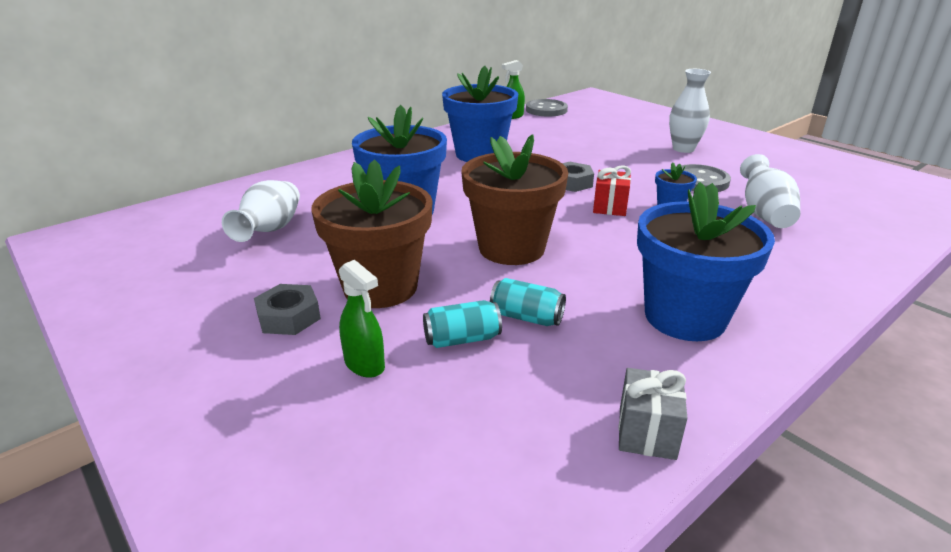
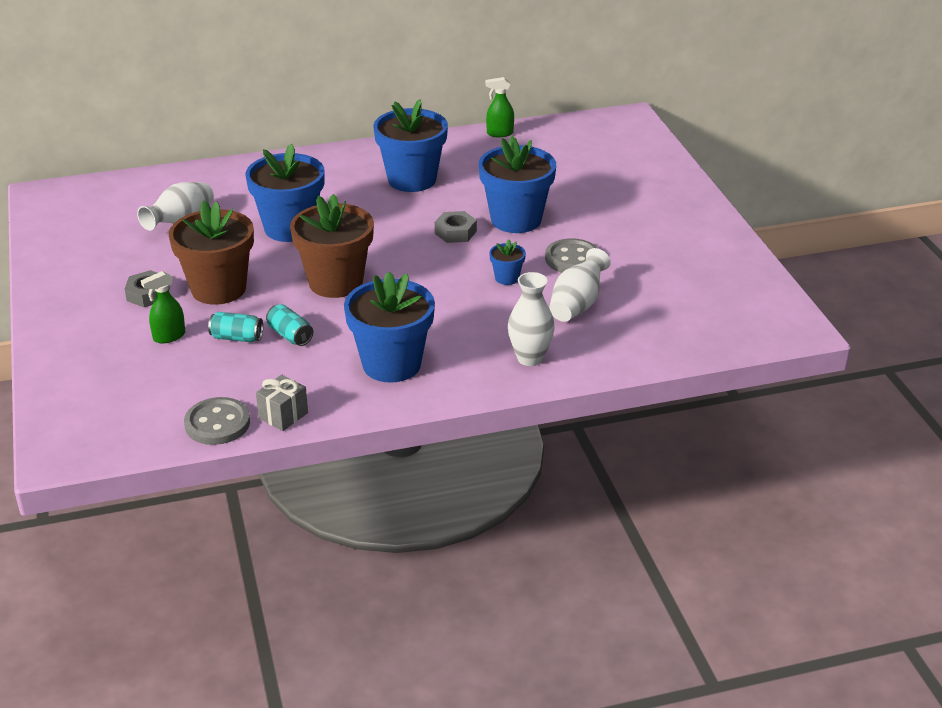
camera: 25 degrees right, 5 degrees up
(365, 365) = (169, 336): green spray bottle -> green spray bottle turned 75 degrees clockwise
(546, 110) = (546, 131): grey button -> grey button (217, 423)
(609, 164) = (516, 220): none -> blue flower pot
(610, 207) = (456, 265): red gift -> none
(683, 149) = (614, 218): white vase -> white vase (530, 358)

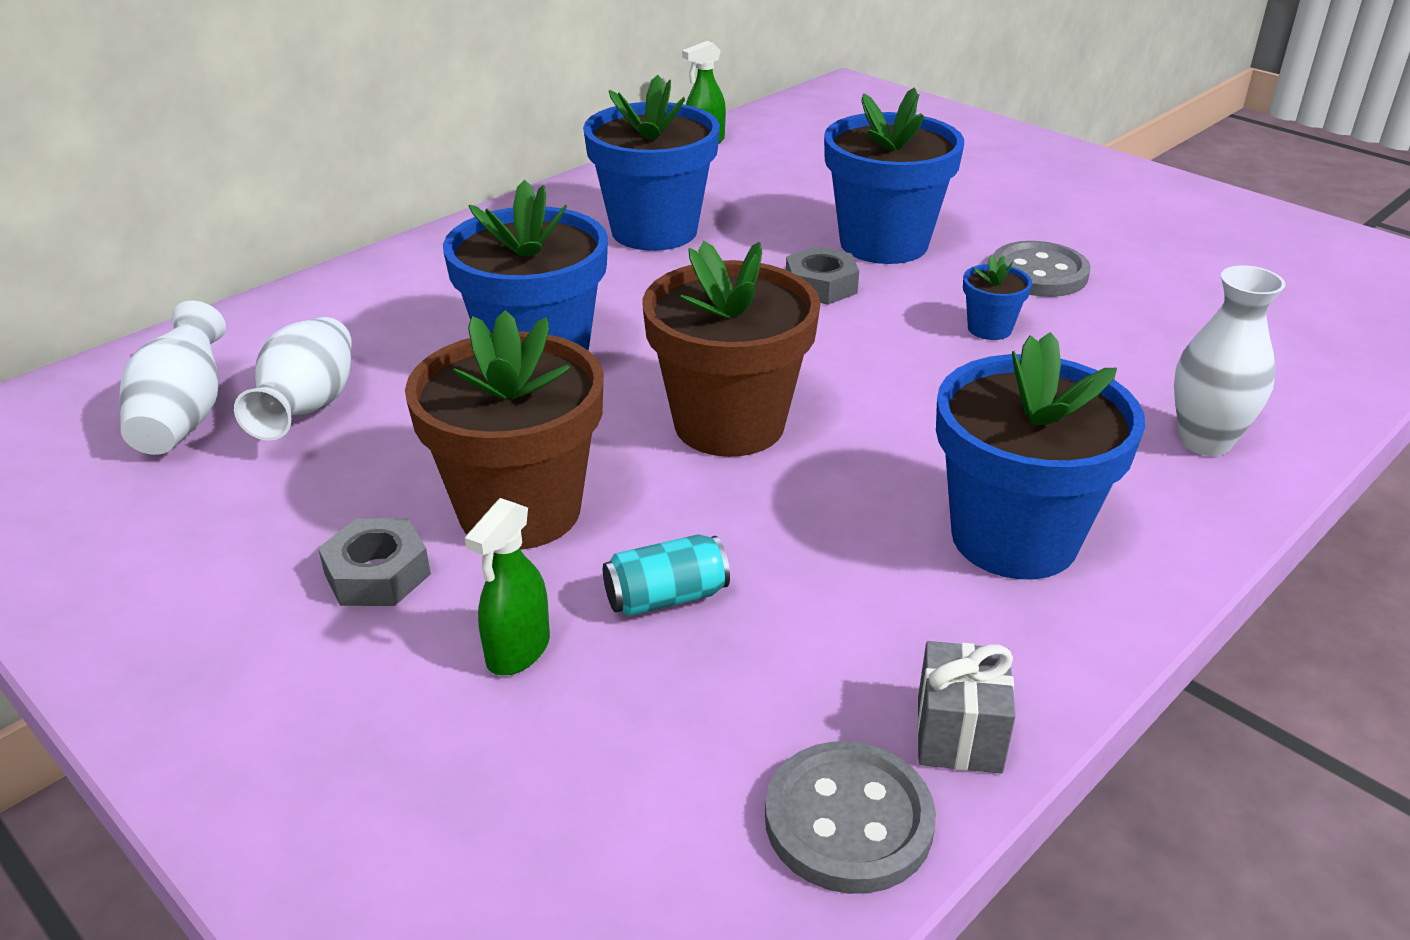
camera: 30 degrees left, 0 degrees up
(290, 335) = (765, 552): turquoise can -> none
(577, 305) = (1143, 335): white vase -> white vase (184, 416)

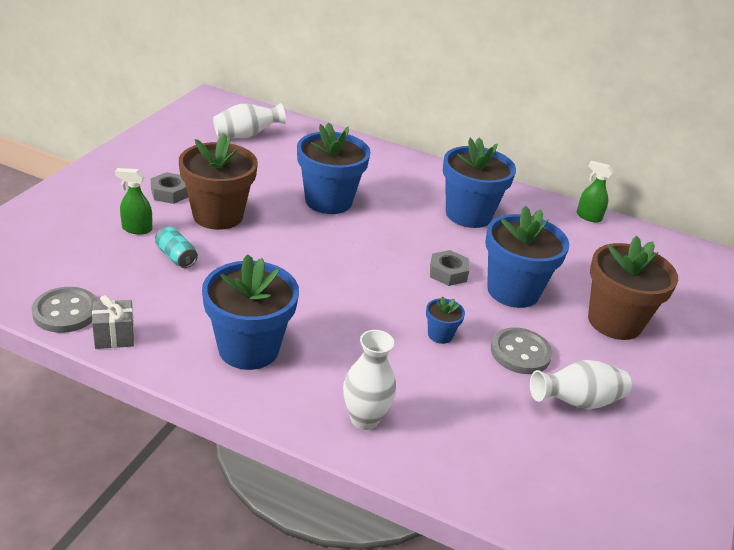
camera: 65 degrees right, 0 degrees up
(308, 408) = (264, 158): white vase -> white vase (577, 402)
(729, 424) = (302, 258): brown flower pot -> brown flower pot (614, 322)

